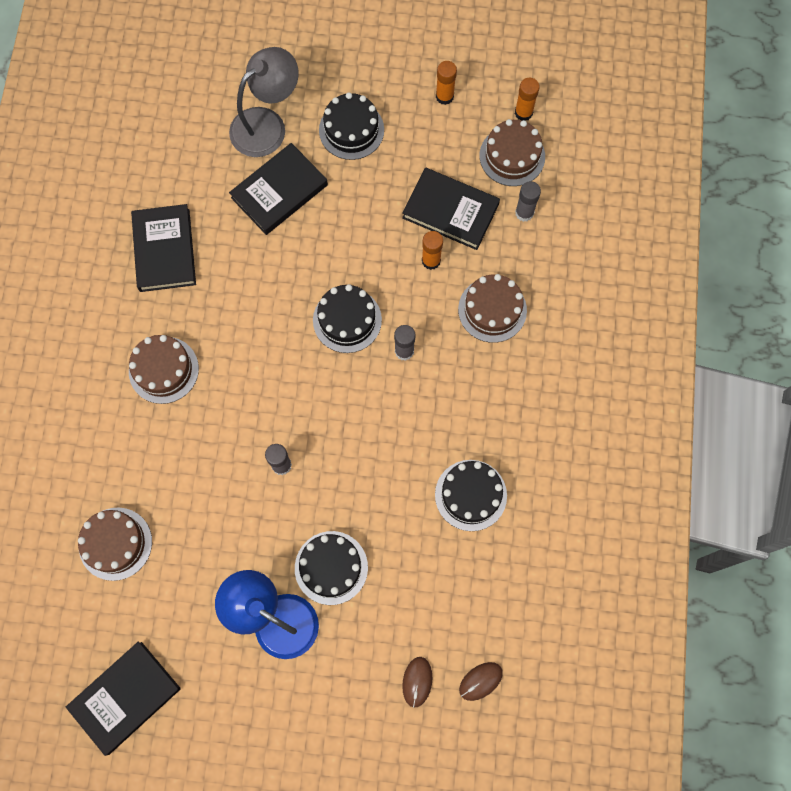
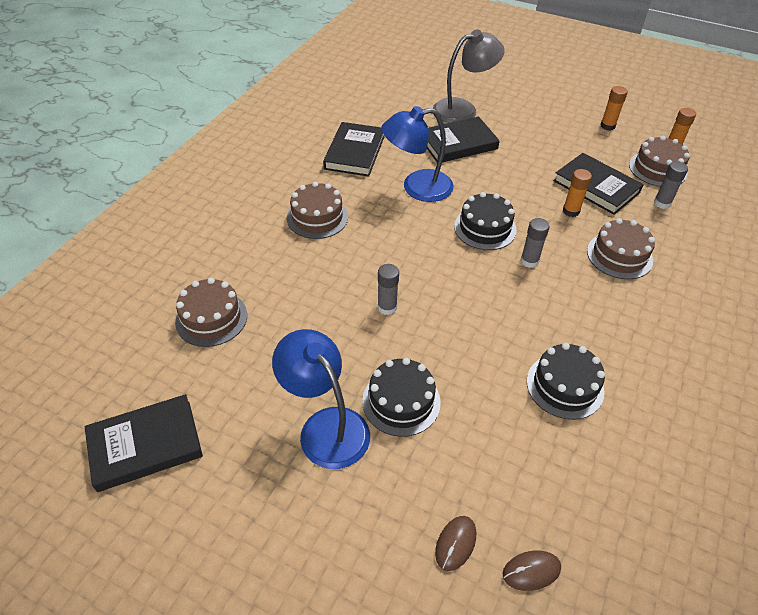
camera: 20 degrees right, 25 degrees down
(256, 283) = (417, 187): none -> blue lamp
(351, 130) = (527, 126): black cake -> none

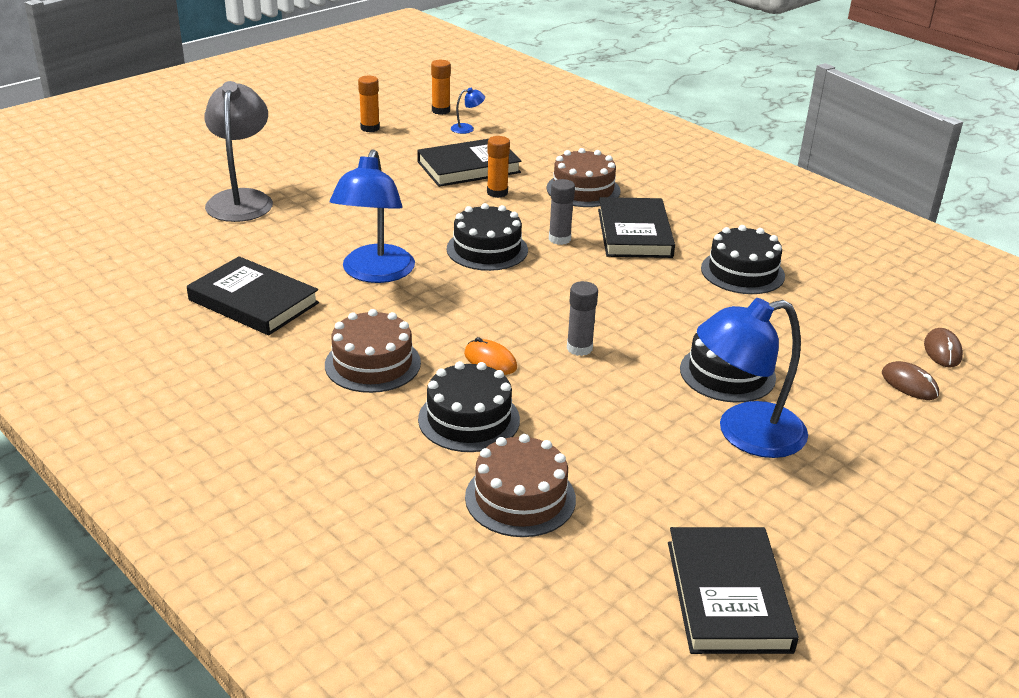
camera: 70 degrees left, 15 degrees down
(280, 274) = (469, 419): none -> black cake
(347, 267) = (490, 361): none -> orange mouse
(458, 143) = (312, 222): black book -> black book (634, 233)
(657, 169) = (467, 128): brown cake -> blue lamp
(662, 203) = (522, 144): grey glue stick -> none

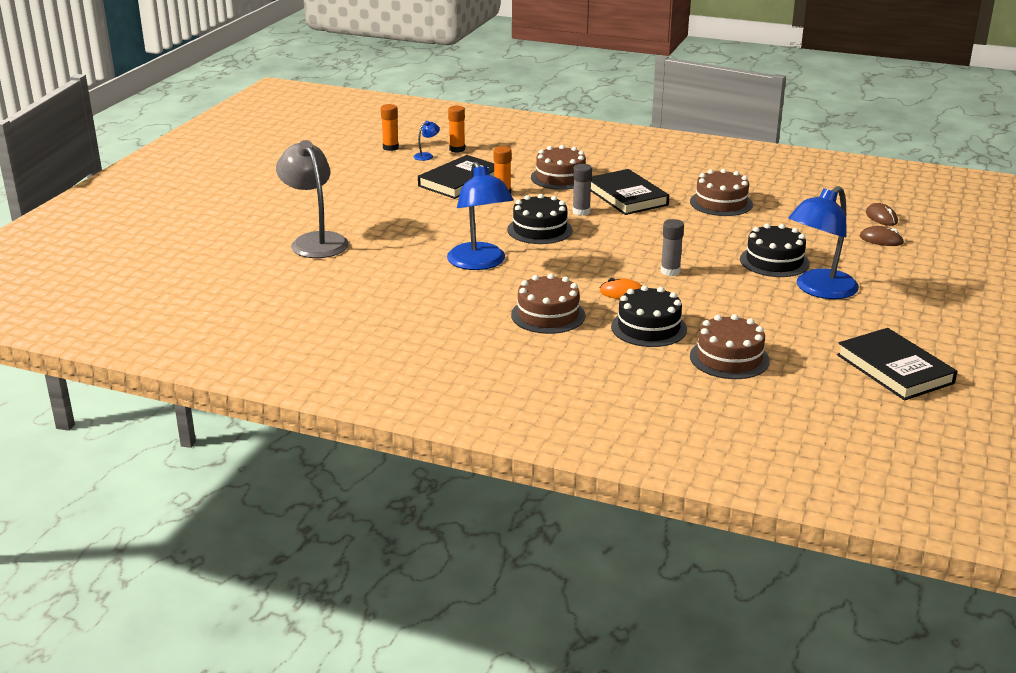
camera: 25 degrees left, 5 degrees down
(253, 301) = (415, 302): black book -> none
(370, 128) = (351, 171): orange glue stick -> orange glue stick (457, 149)
(742, 272) = (721, 203): black cake -> brown cake

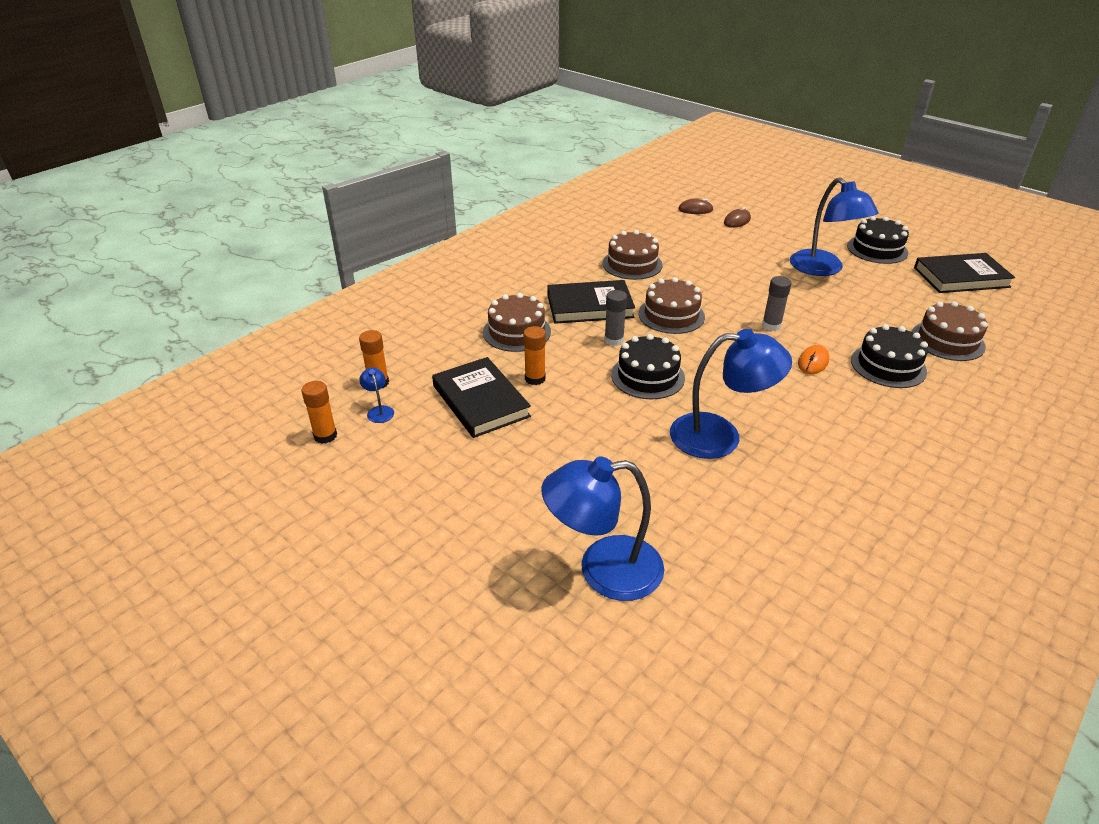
camera: 70 degrees left, 10 degrees up
(315, 241) = (603, 570): grey lamp -> blue lamp
(548, 315) = (856, 418): brown cake -> brown cake (671, 315)
(774, 261) = (764, 273): black cake -> black cake (877, 249)

